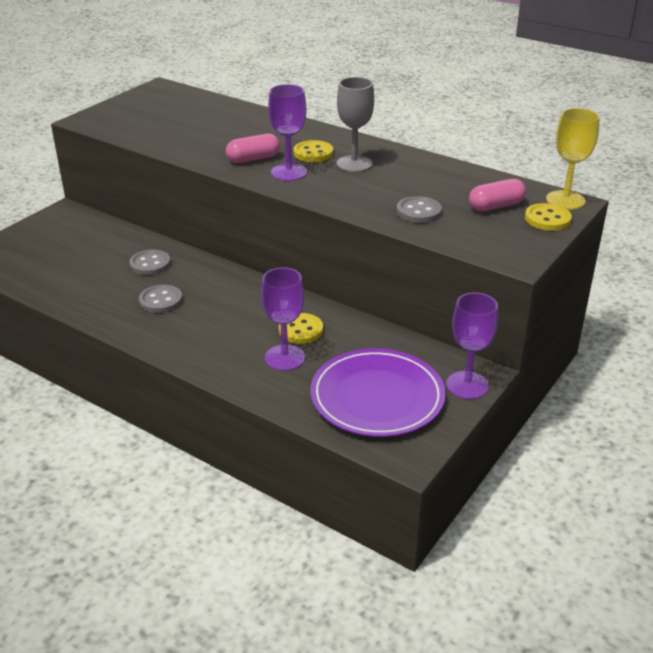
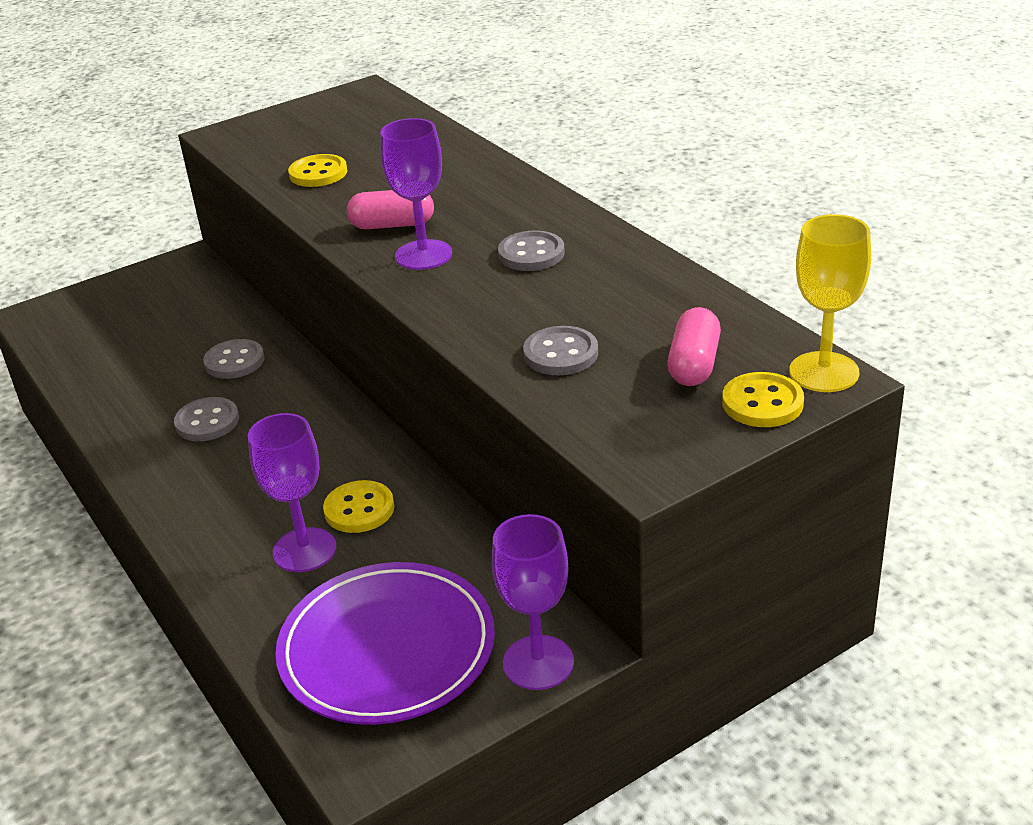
camera: 25 degrees right, 0 degrees up
(313, 153) = (486, 227): yellow button -> yellow button (318, 173)
(354, 164) = (531, 254): grey goblet -> grey button
(496, 206) = (694, 364): pink capsule -> pink capsule turned 75 degrees counterclockwise

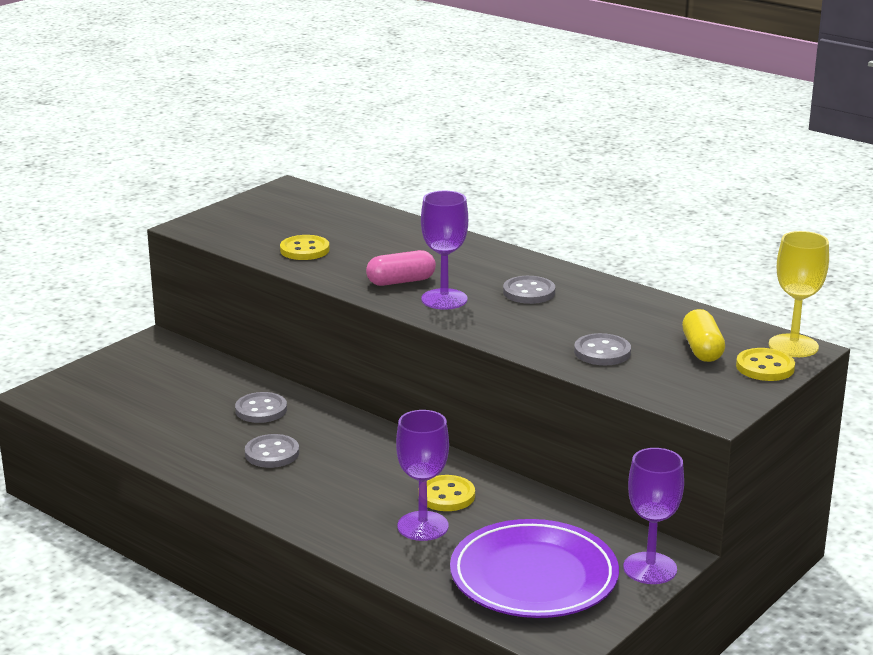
camera: 20 degrees left, 10 degrees down
(694, 364) = (702, 349): pink capsule -> yellow capsule

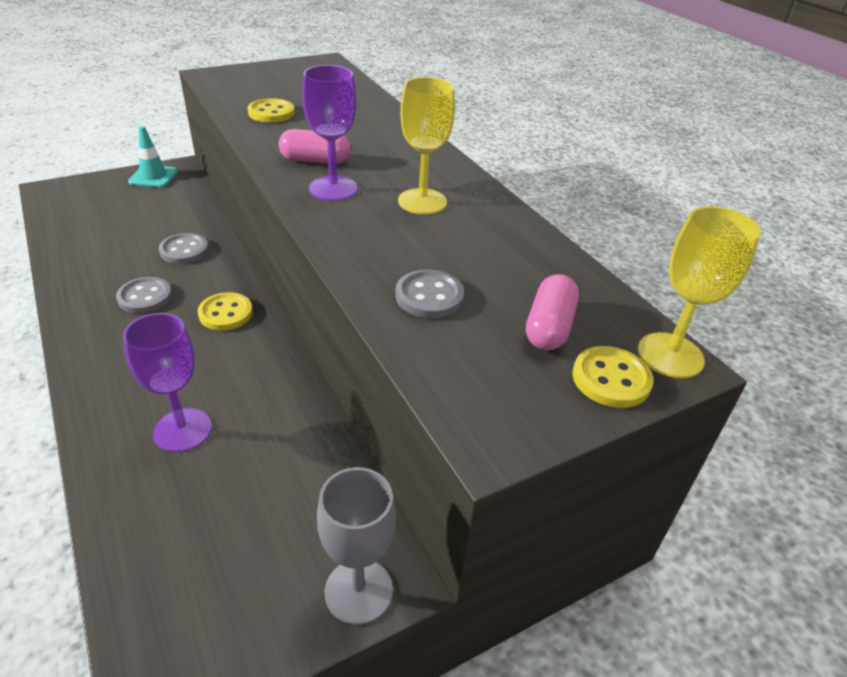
camera: 20 degrees right, 15 degrees up
(139, 355) = (153, 177): none -> turquoise traffic cone
(446, 496) = (241, 397): yellow button -> yellow button (225, 313)
(529, 292) = (422, 201): grey button -> yellow goblet
(534, 576) = (223, 550): purple plate -> none
(650, 568) = (358, 591): purple goblet -> grey goblet
(702, 349) = (549, 327): yellow capsule -> pink capsule

